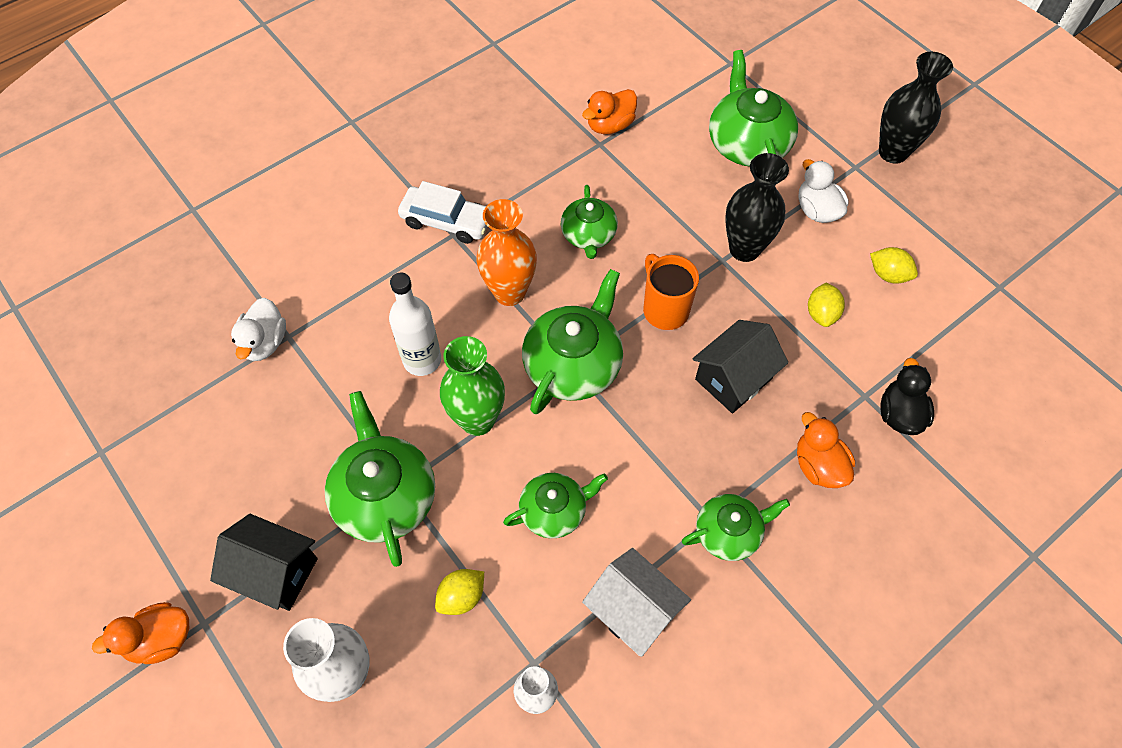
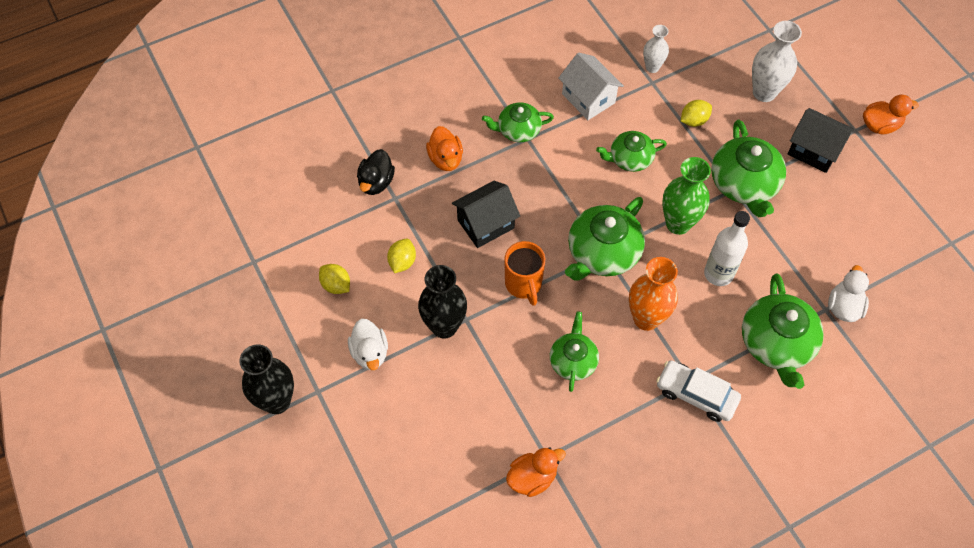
camera: 170 degrees left, 0 degrees up
(747, 143) = (406, 434): green teapot -> green teapot (776, 343)

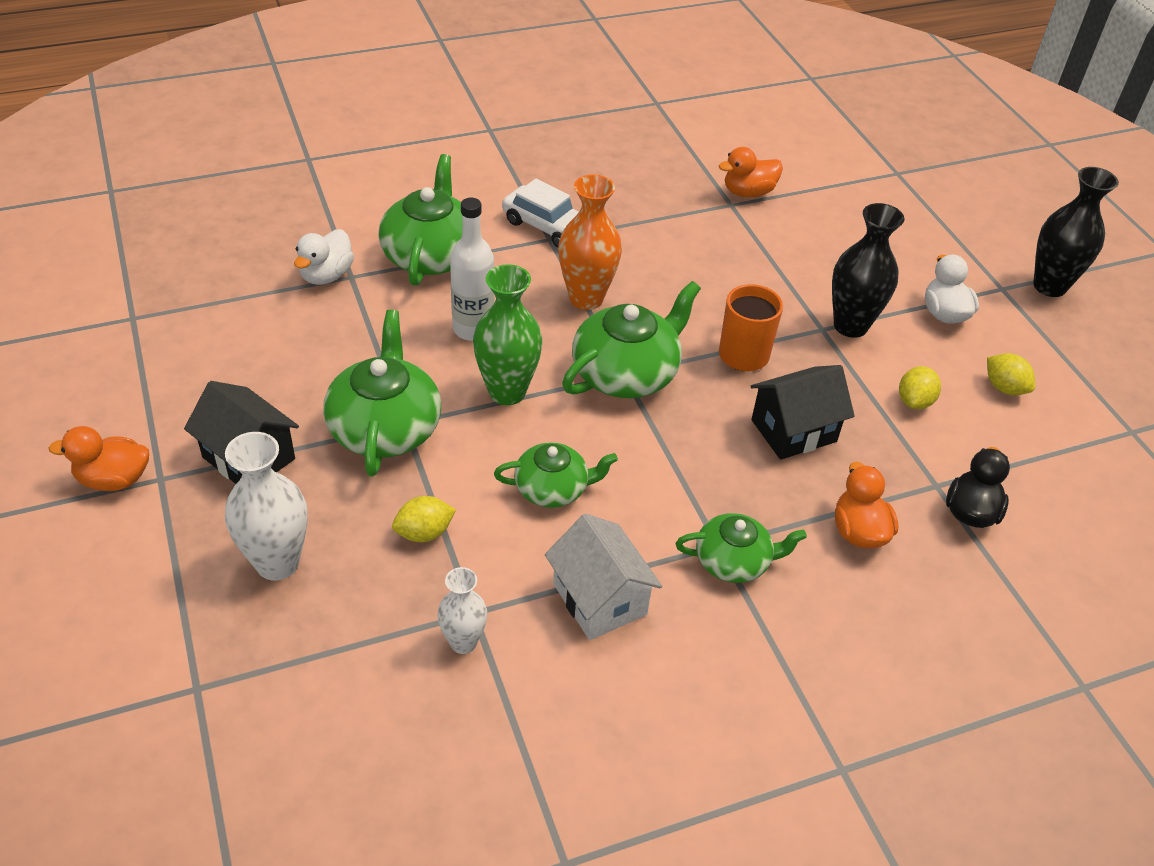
camera: 175 degrees left, 15 degrees down
(573, 361) = (688, 273): green teapot -> none

